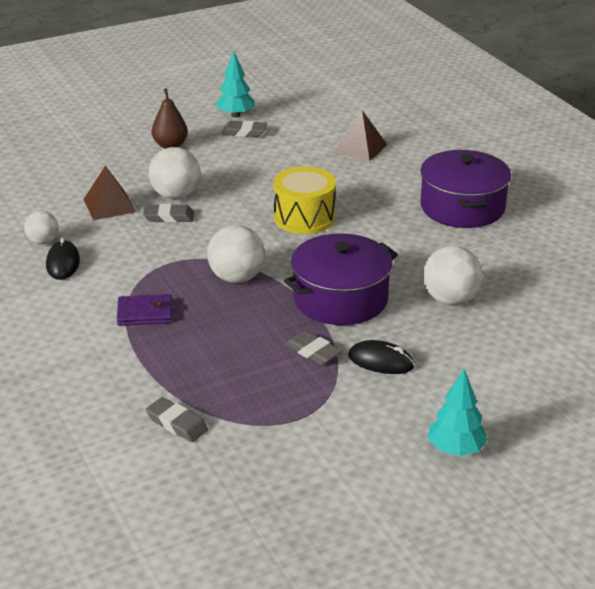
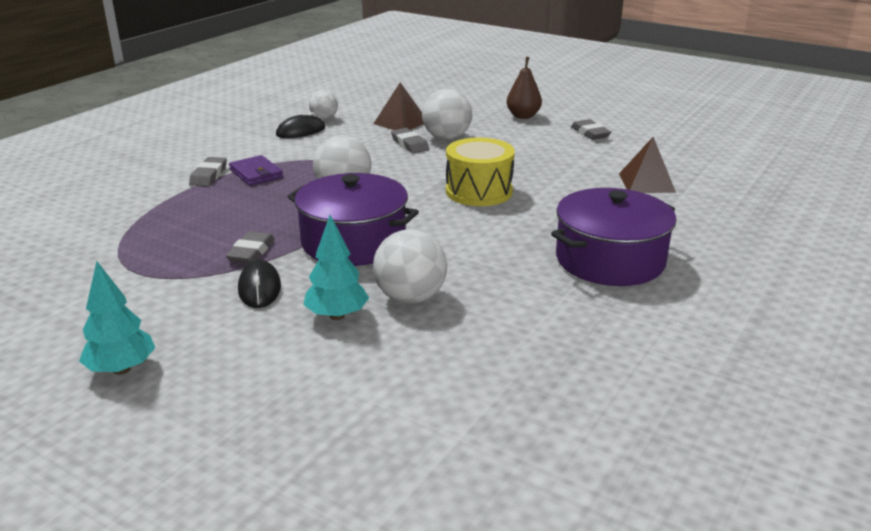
camera: 60 degrees right, 5 degrees down
(177, 423) = (103, 225): grey eraser -> grey eraser (209, 175)
(235, 115) = (614, 123): turquoise tree -> turquoise tree (337, 316)

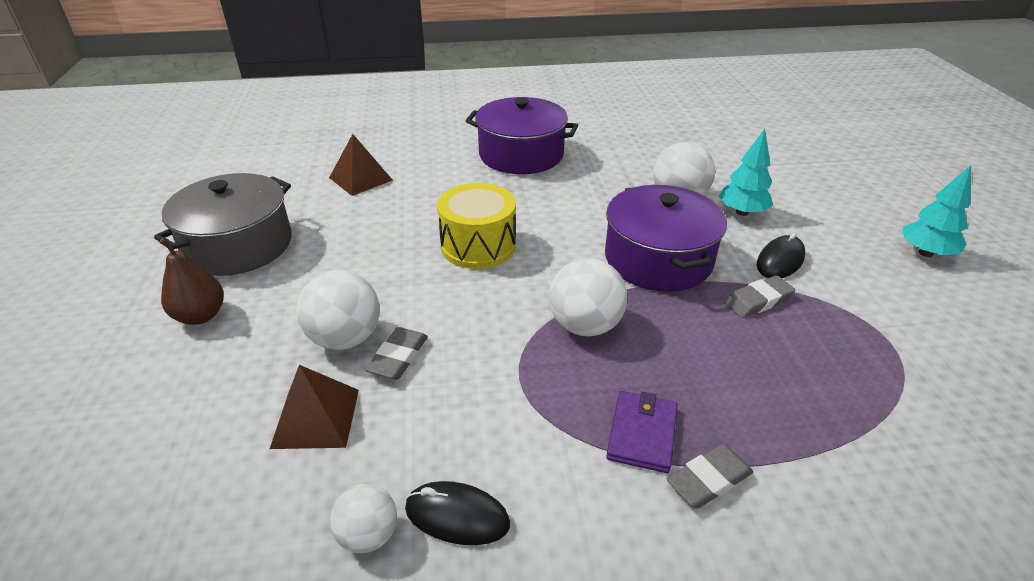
camera: 130 degrees left, 10 degrees up
(590, 133) = (238, 245): grey eraser -> grey pot

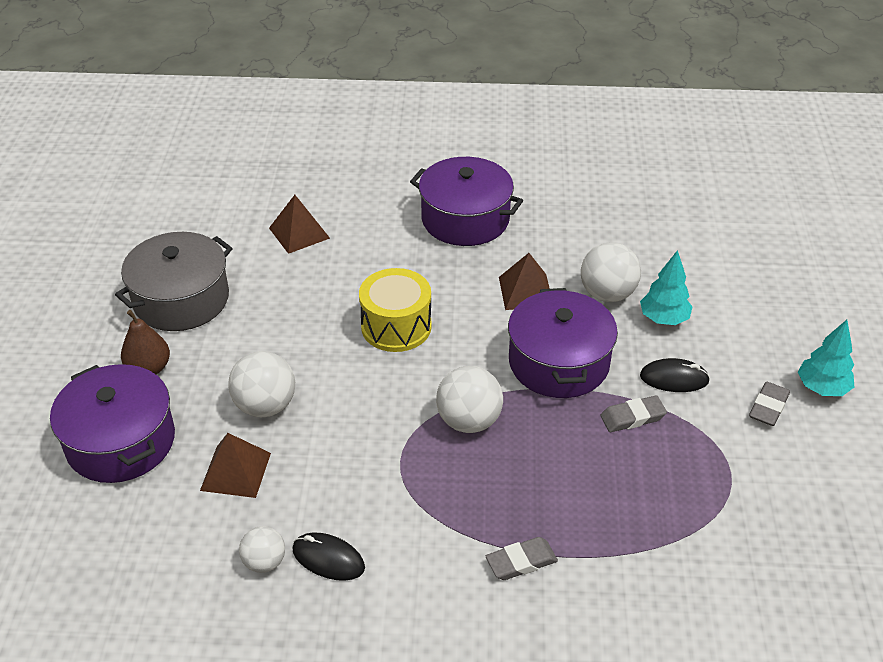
camera: 10 degrees right, 5 degrees up
(162, 401) = (121, 441): none -> purple pot
(398, 357) = (306, 429): grey eraser -> grey eraser (768, 407)
(600, 203) = (525, 291): none -> brown pyramid
(642, 433) = (483, 520): purple wallet -> none
(780, 261) = (674, 378): black mouse -> black mouse turned 45 degrees clockwise

